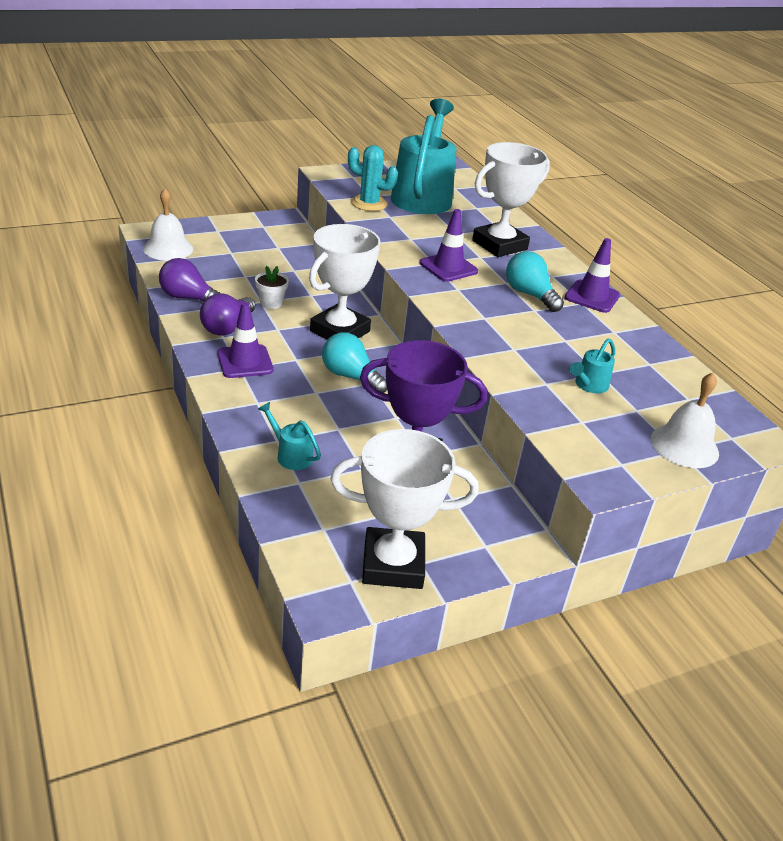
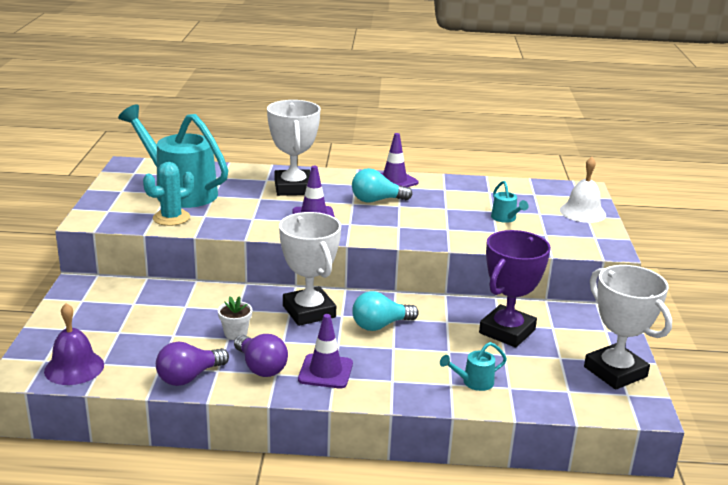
camera: 60 degrees left, 10 degrees down
(168, 248) = (74, 367): white bell -> purple bell
(393, 564) = (615, 372): white trophy -> white trophy turned 60 degrees counterclockwise

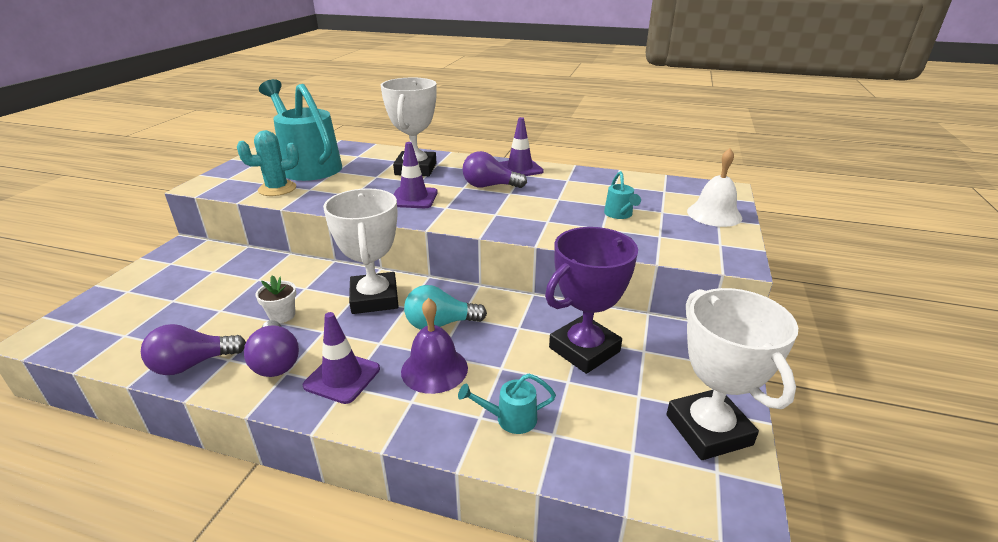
camera: 15 degrees right, 5 degrees up
(74, 367) = (94, 336): purple bell -> purple bell (434, 369)
(376, 200) = (489, 186): turquoise light bulb -> purple light bulb

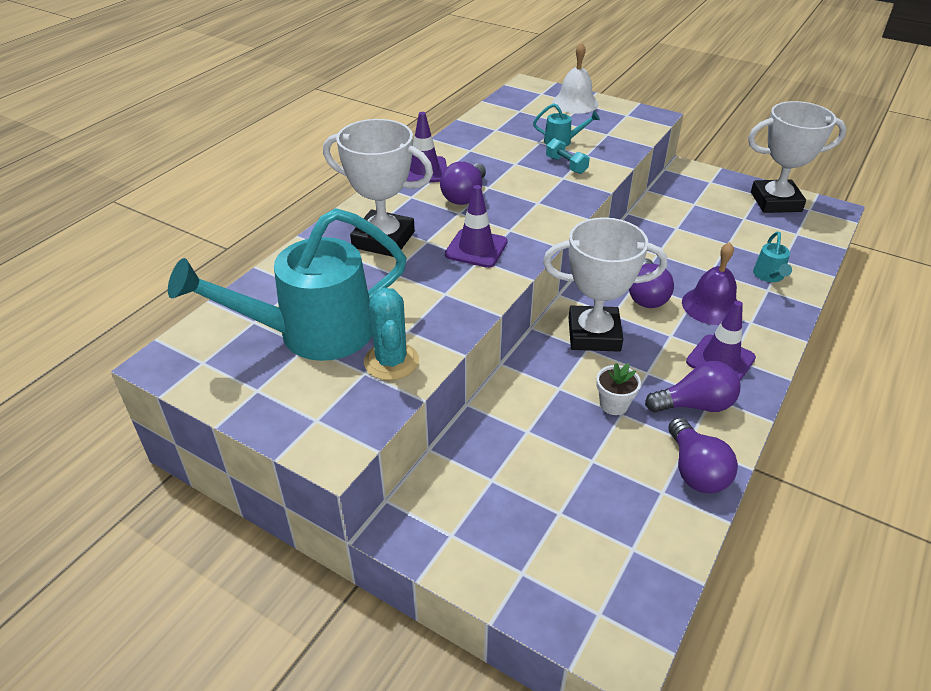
camera: 75 degrees left, 10 degrees up
(440, 324) = (646, 296): turquoise light bulb -> purple light bulb
(572, 220) = (566, 165): none -> turquoise dumbbell
(584, 349) = (691, 228): purple trophy -> none

